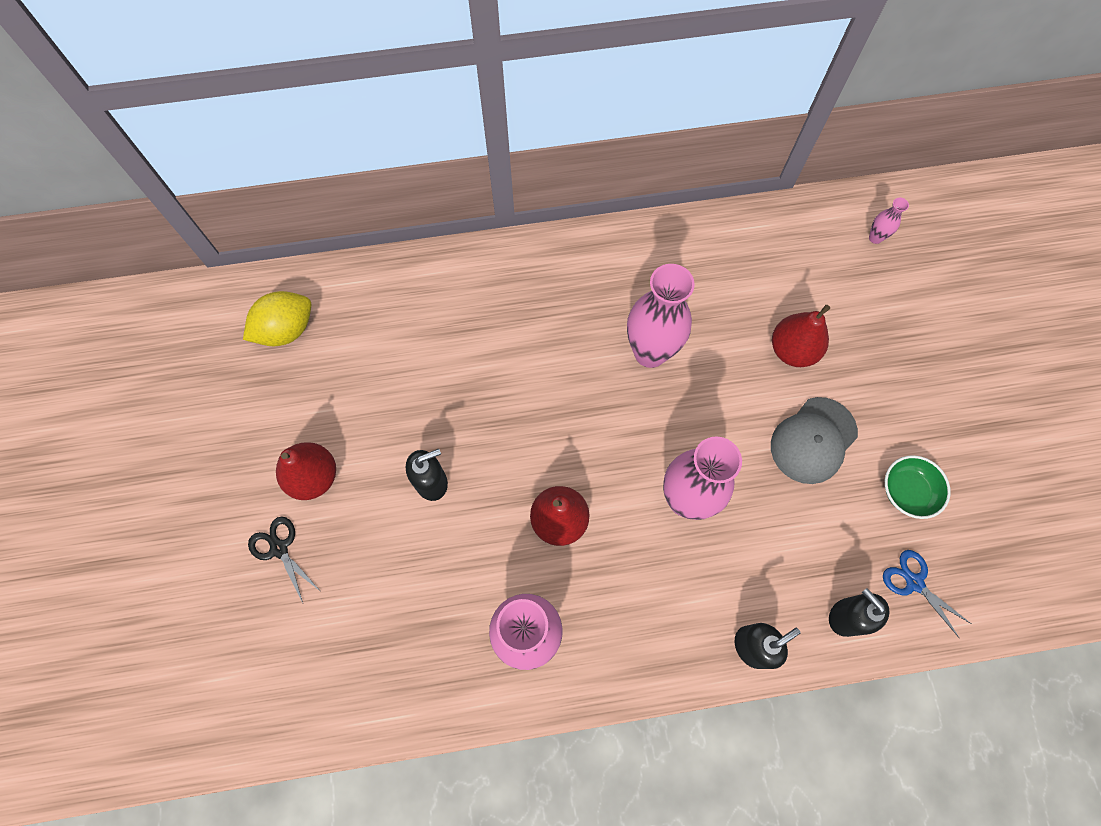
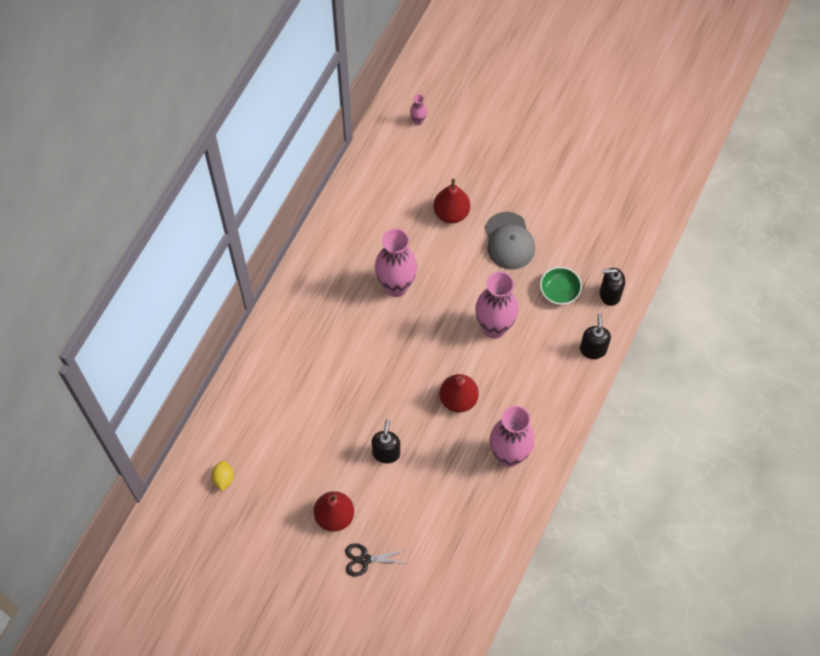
camera: 55 degrees left, 5 degrees down
(286, 330) = (223, 479): yellow lemon -> yellow lemon, size x0.58
(907, 491) = (569, 217): green bowl -> green bowl (559, 291)
(914, 582) = (615, 250): blue scissors -> none

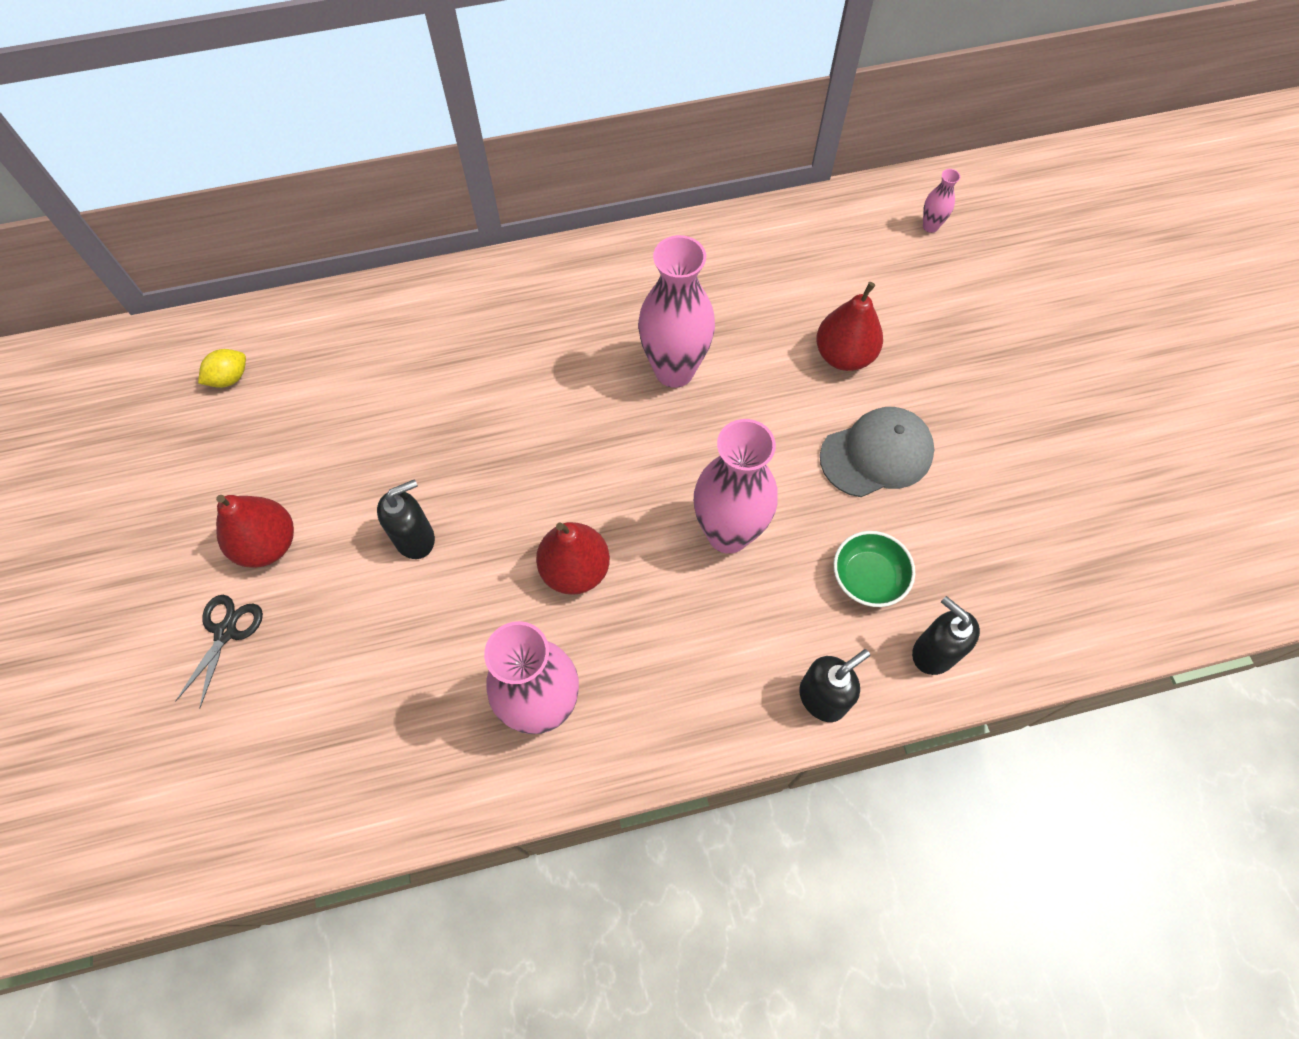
camera: 50 degrees right, 0 degrees up
(364, 559) = (226, 631): black scissors -> black scissors turned 60 degrees clockwise
(509, 241) = (877, 454): grey cap -> grey cap turned 150 degrees counterclockwise

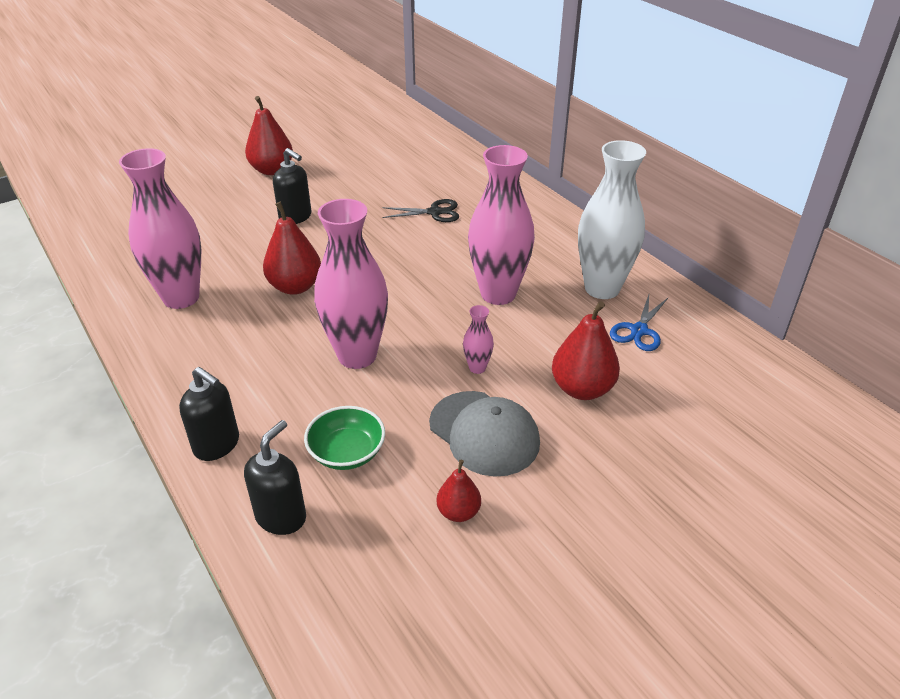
camera: 70 degrees right, 25 degrees down
(226, 631) = (210, 172): black scissors -> black scissors (435, 212)
(229, 378) = (381, 130): yellow lemon -> none
(702, 277) = (602, 288): none -> white vase
(779, 277) = (639, 331): none -> blue scissors
(930, 226) = (793, 422): pink vase -> pink vase (477, 368)
(964, 505) = (458, 512): none -> red pear

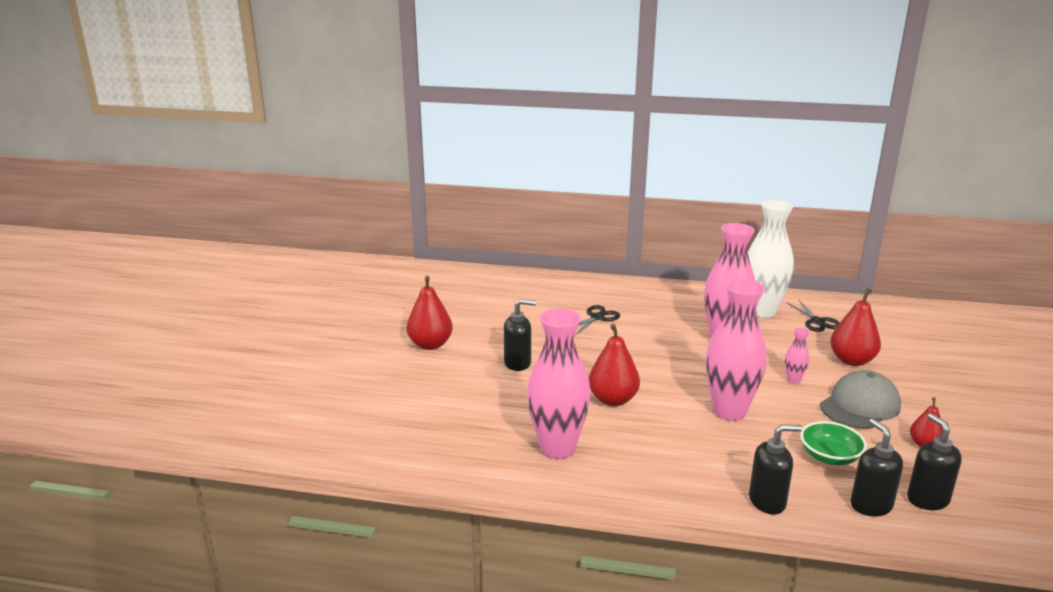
camera: 45 degrees left, 15 degrees down
(338, 556) = (927, 499): none -> black soap dispenser
(484, 433) = (860, 405): grey cap -> grey cap turned 45 degrees counterclockwise
(639, 331) = (817, 322): blue scissors -> black scissors

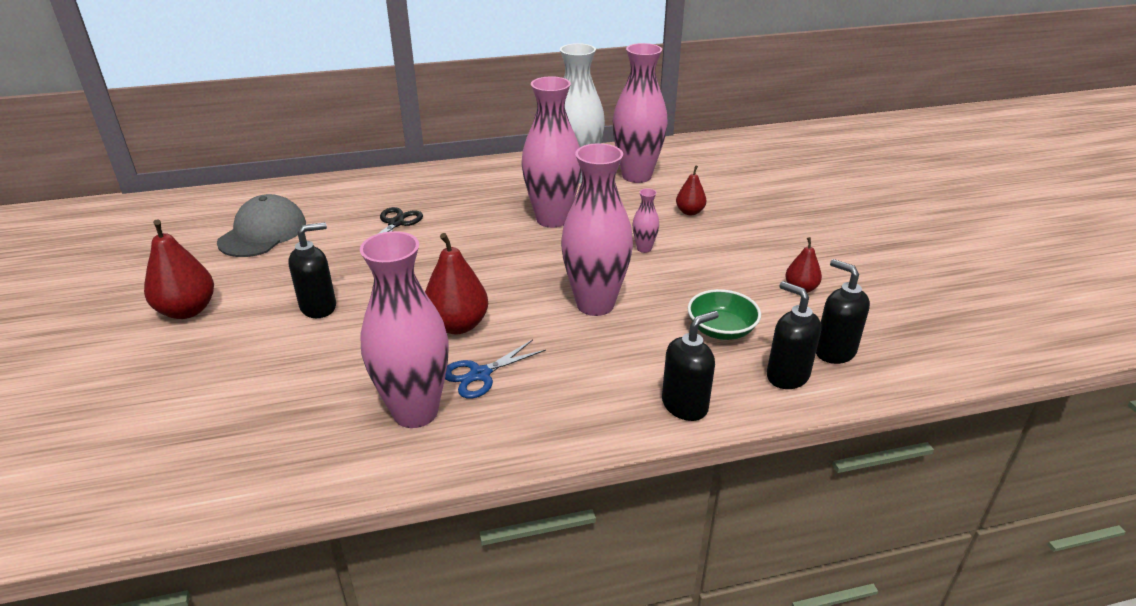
camera: 25 degrees left, 10 degrees up
(614, 437) = (480, 375): none -> blue scissors
(817, 322) = (636, 176): black scissors -> pink vase
(851, 360) = (690, 212): red pear -> red pear, size x0.58
(860, 405) = (721, 261): grey cap -> grey cap (263, 232)

